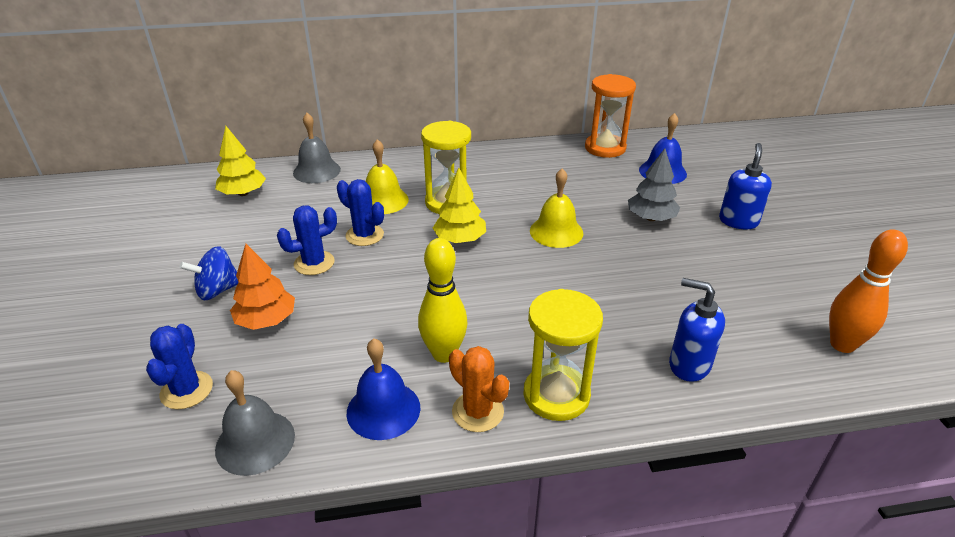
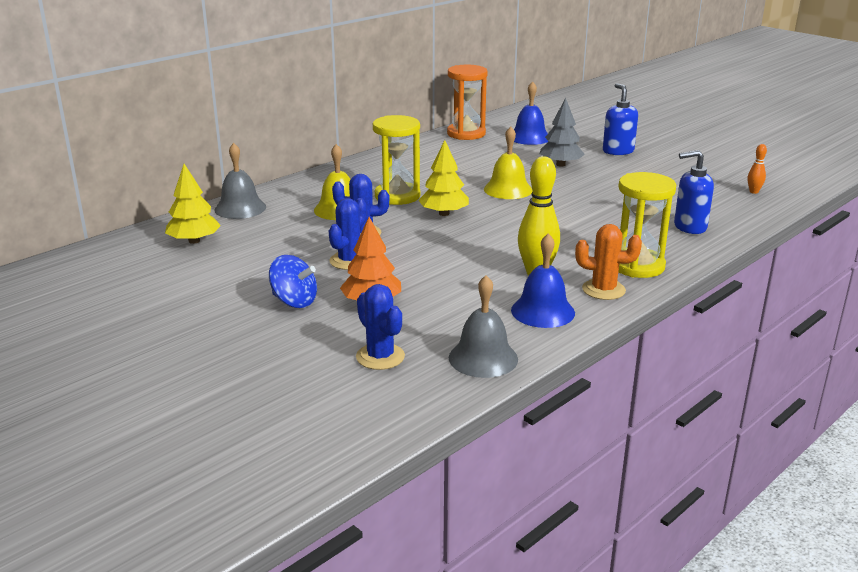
camera: 35 degrees left, 10 degrees down
(217, 290) = (294, 301): blue spinning top -> blue spinning top turned 90 degrees counterclockwise
(842, 344) = (753, 192): orange bowling pin -> orange bowling pin, size x0.49

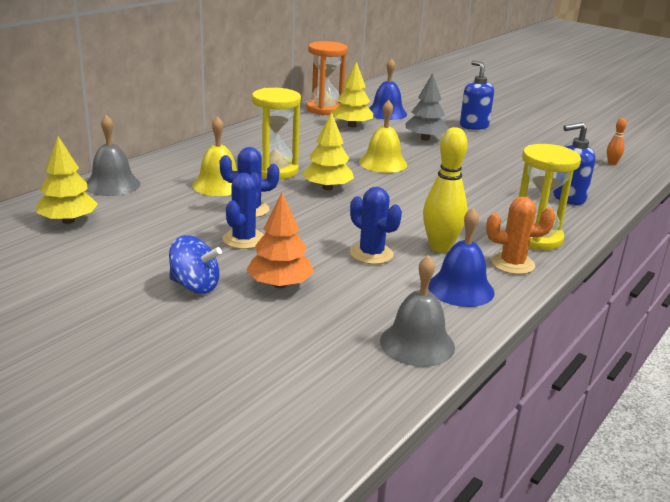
camera: 10 degrees left, 0 degrees up
(380, 357) = (306, 347): blue cactus -> blue cactus (371, 254)
(488, 151) = (352, 125): none -> yellow tree

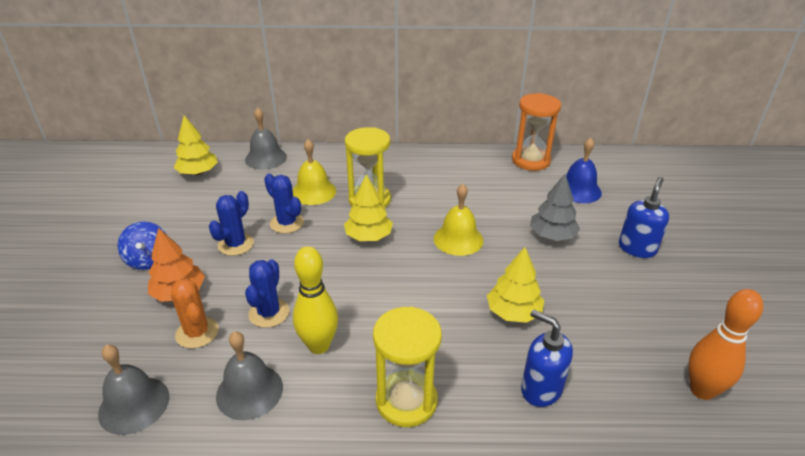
camera: 55 degrees right, 10 degrees up
(244, 239) = (236, 244): blue cactus -> blue cactus turned 45 degrees counterclockwise
(352, 125) = (517, 188): yellow tree -> yellow tree (513, 312)
(460, 289) = (249, 391): blue bell -> grey bell
(512, 264) = (330, 406): orange cactus -> orange cactus (197, 332)
(612, 163) = (701, 390): orange bowling pin -> orange bowling pin, size x2.03

